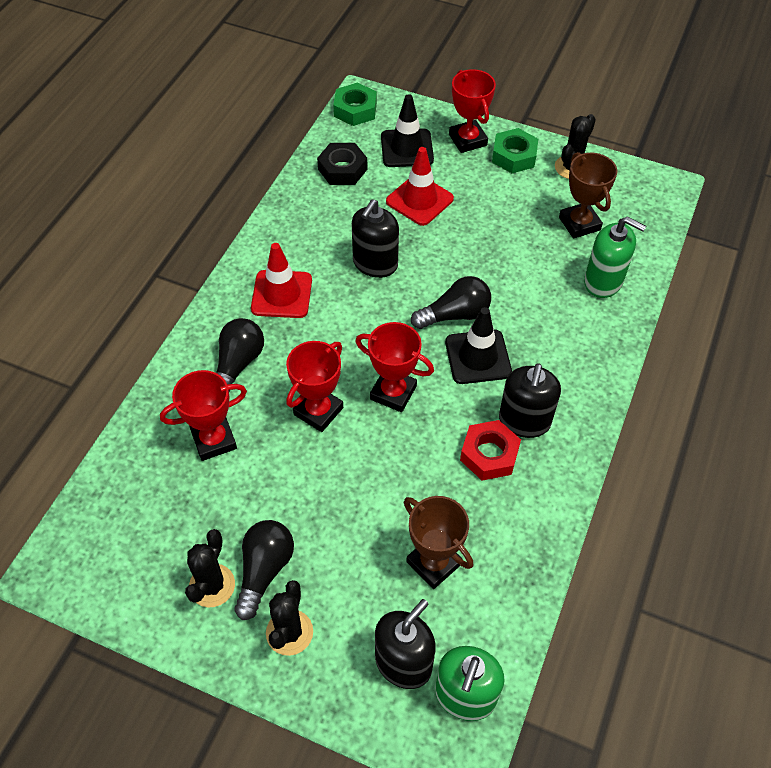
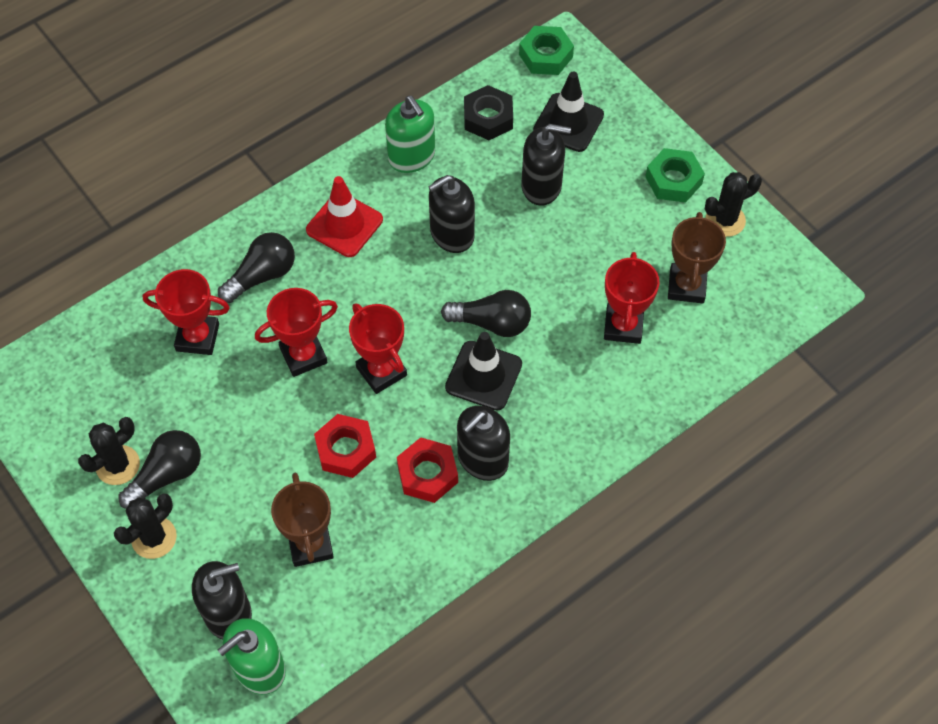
camera: 30 degrees right, 5 degrees up
(408, 469) = (346, 449): none -> red nut
(419, 200) = (541, 186): red traffic cone -> black soap dispenser
(467, 140) = (638, 140): red trophy -> red trophy (623, 326)
(603, 281) = (664, 359): green soap dispenser -> green soap dispenser (412, 157)

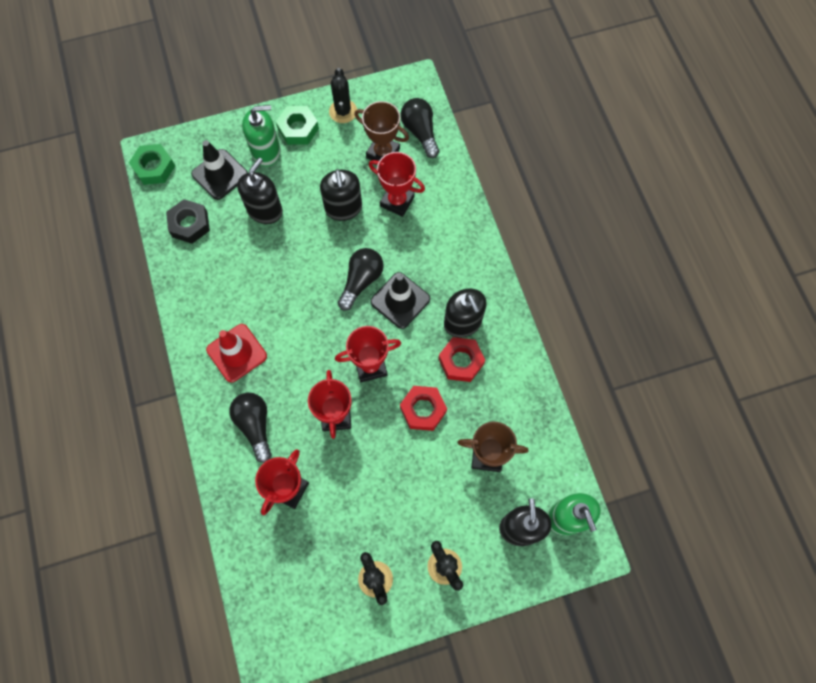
camera: 70 degrees left, 10 degrees up
(167, 475) = (397, 543): black light bulb -> black light bulb (420, 132)
(412, 157) = (198, 287): green soap dispenser -> green soap dispenser (266, 152)
(452, 234) = (278, 282): black soap dispenser -> black soap dispenser (343, 208)

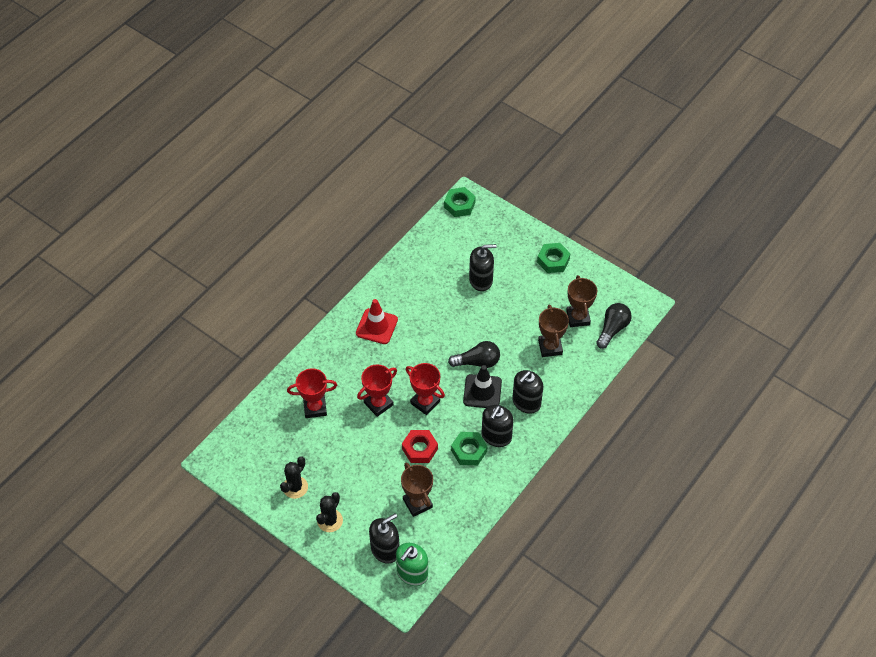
camera: 55 degrees right, 15 degrees down
(189, 224) = (438, 248): black nut -> none
(220, 174) = (484, 241): black traffic cone -> none
(255, 425) = (339, 365): black light bulb -> none
(266, 152) = (521, 254): green soap dispenser -> none
(343, 111) = (588, 277): black cactus -> none
(343, 208) = (519, 321): black soap dispenser -> black soap dispenser (526, 402)
(397, 201) = (550, 347): red trophy -> brown trophy
(461, 361) = (469, 451): red nut -> green nut

